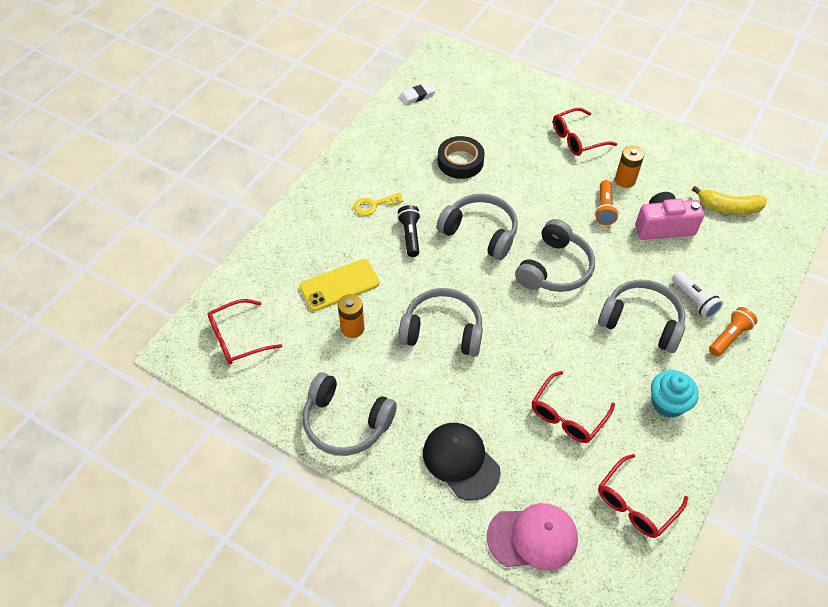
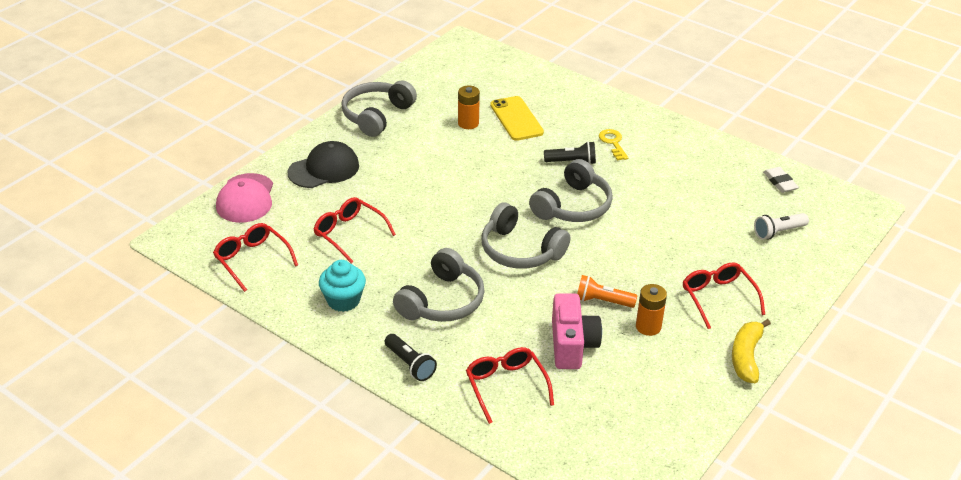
camera: 95 degrees right, 15 degrees down
(238, 338) = (469, 68): red glasses -> red glasses (506, 387)
(442, 330) = (456, 171): grey headphones -> none
(460, 161) = (676, 203): black tape -> none
(694, 300) = (463, 347): white flashlight -> white flashlight (778, 232)
(728, 207) = (600, 412): yellow banana -> yellow banana (746, 357)
(729, 337) = (410, 364): orange flashlight -> black flashlight

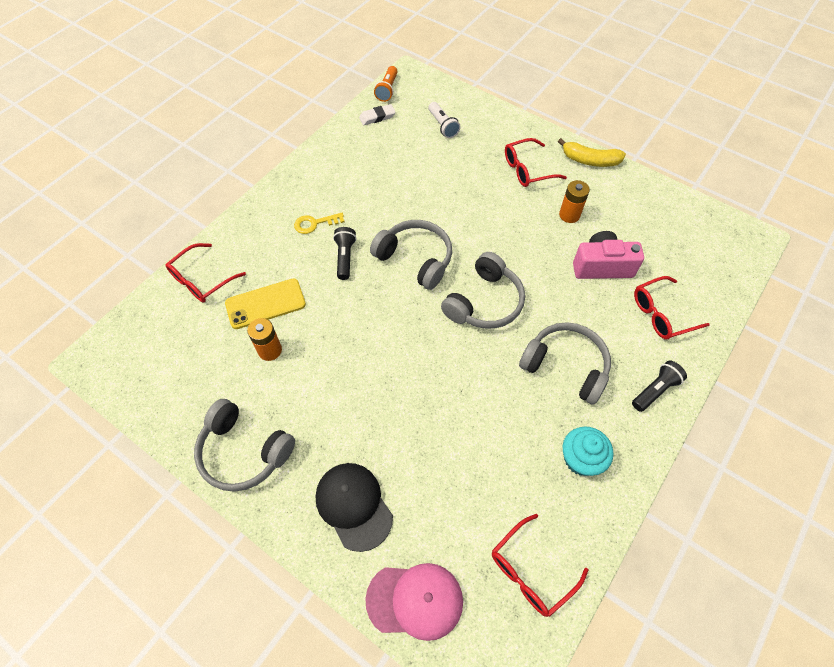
camera: 90 degrees left, 20 degrees up
(350, 234) = (474, 463): red glasses -> red glasses (202, 279)
(602, 301) = (544, 243): orange flashlight -> orange flashlight (387, 90)

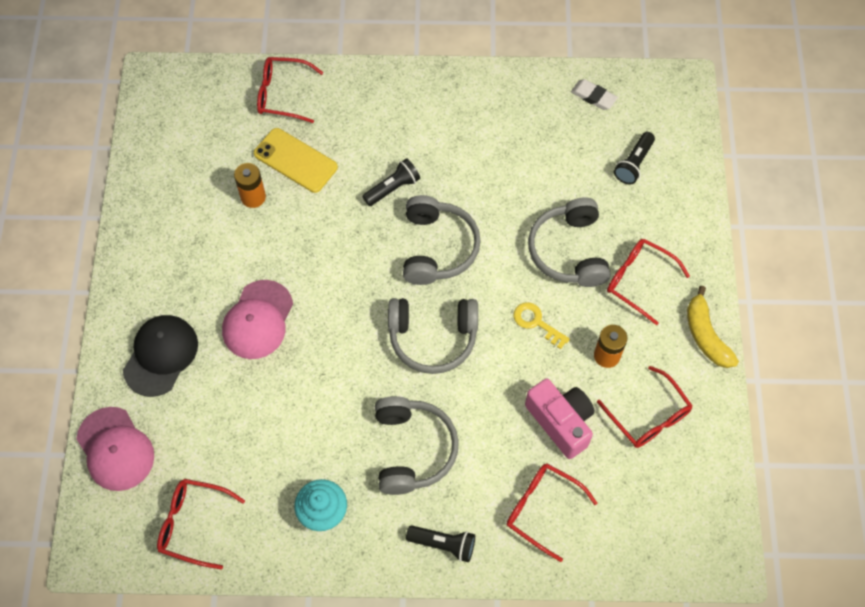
camera: 55 degrees right, 5 degrees up
(244, 452) = (151, 245): grey headphones -> grey headphones (569, 251)
(315, 223) = (412, 137): yellow key -> yellow key (536, 323)
(380, 409) = (258, 320): none -> pink cap
(387, 90) = (641, 80): orange flashlight -> none
(443, 126) = (634, 164): white flashlight -> black flashlight
(627, 219) = (648, 415): none -> red glasses

